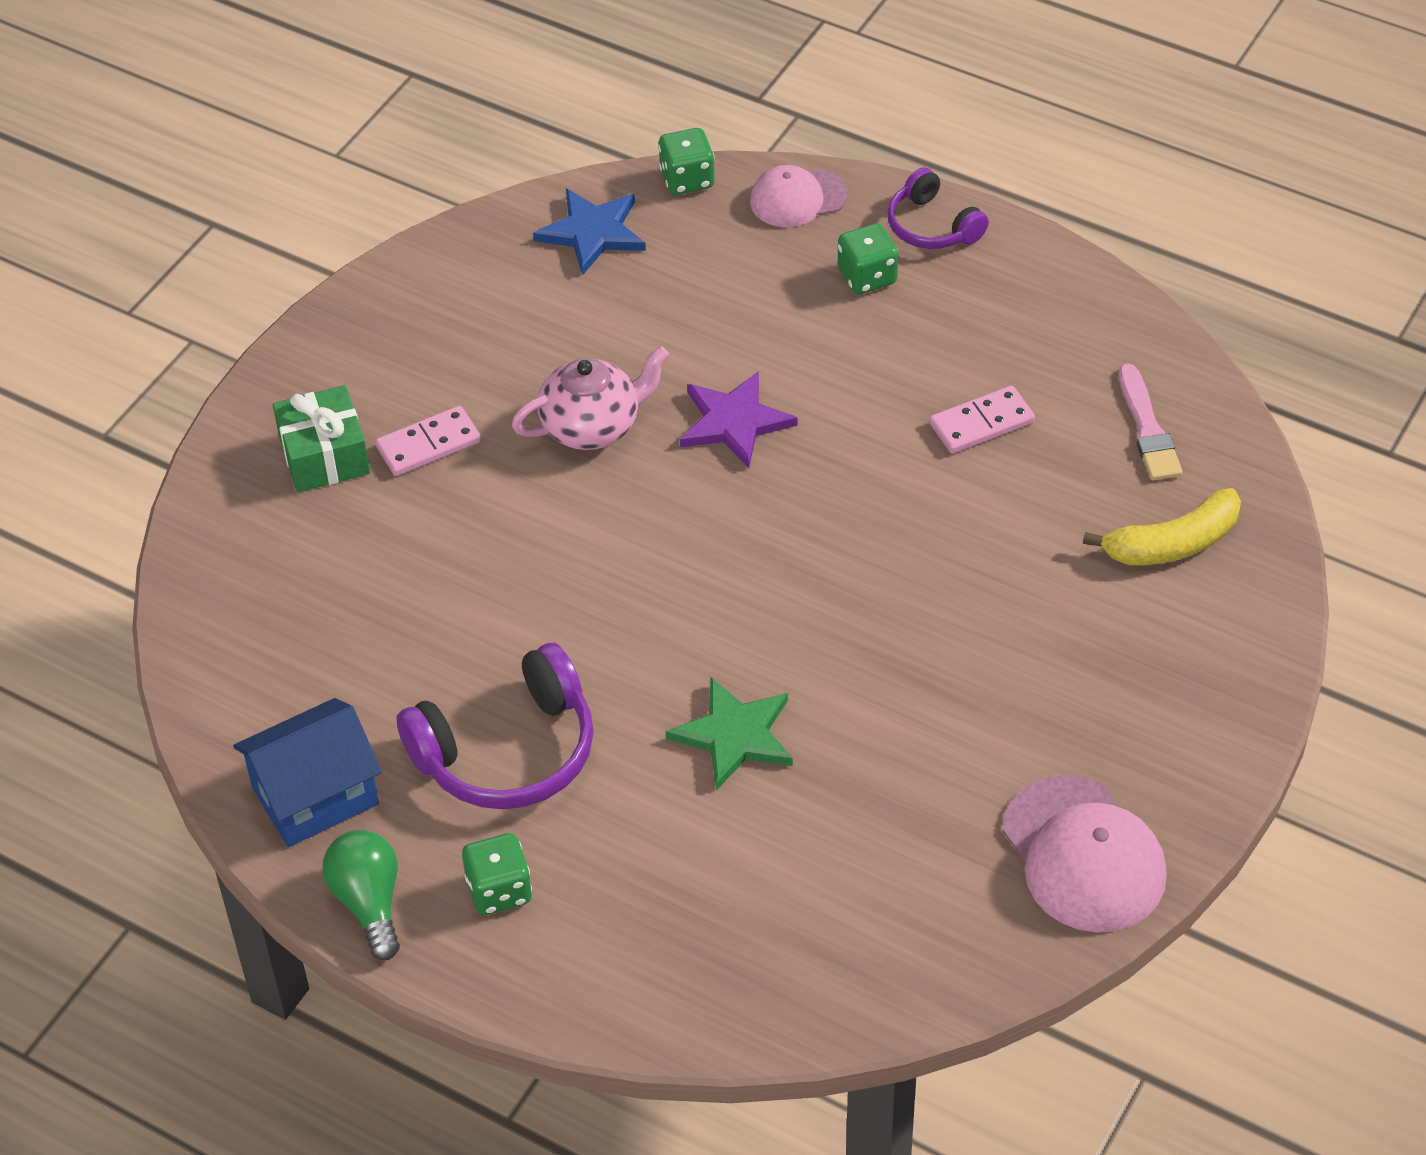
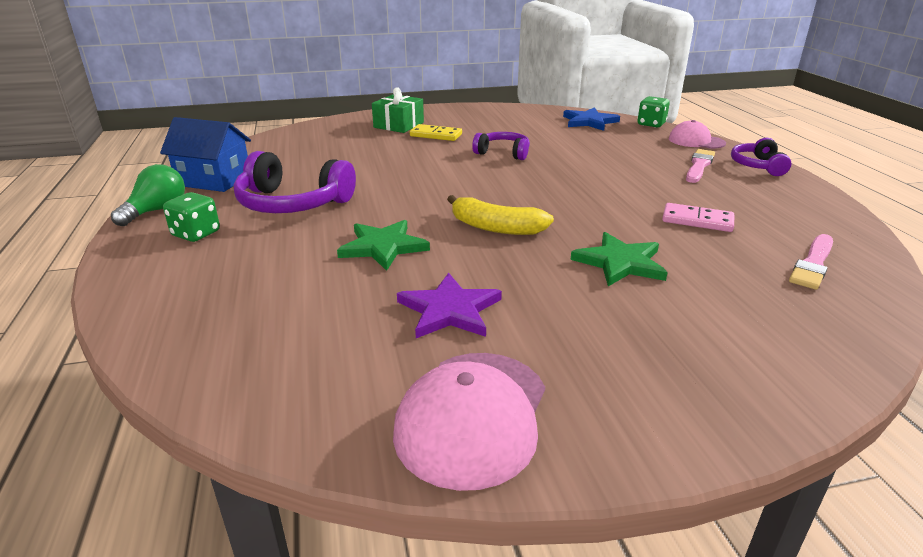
camera: 45 degrees right, 20 degrees down
(428, 445) = (436, 135): pink domino -> yellow domino
(592, 426) = (503, 153): pink teapot -> purple headphones
(734, 422) = (565, 173): purple star -> purple star (449, 310)
(867, 277) = (699, 166): green dice -> pink brush
(986, 568) = (620, 263): none -> green star
(1172, 543) = (771, 313): yellow banana -> yellow banana (495, 227)

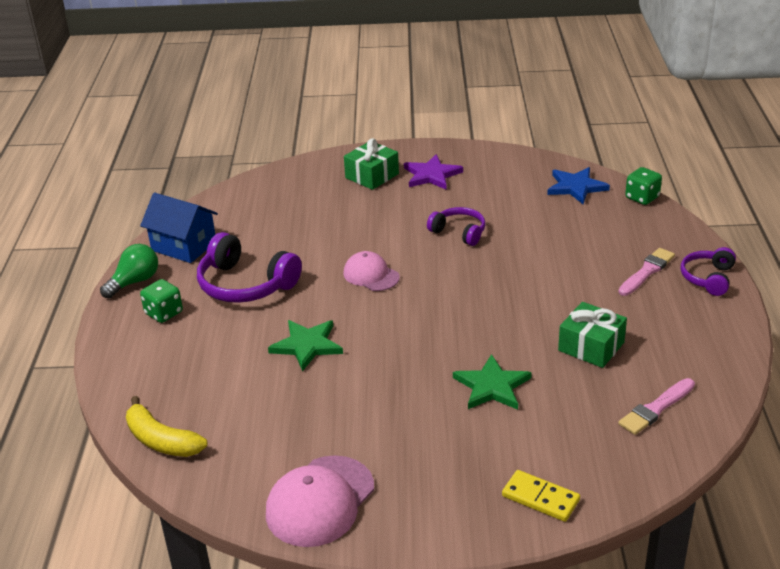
camera: 15 degrees right, 5 degrees up
(436, 135) = (403, 197): yellow domino -> yellow domino (540, 498)
(449, 310) = (336, 416): purple star -> purple star (431, 175)
(495, 227) = (407, 334): yellow banana -> yellow banana (161, 440)
(696, 141) = (672, 232): pink cap -> pink cap (371, 275)
(697, 220) = (591, 346): pink domino -> green gift

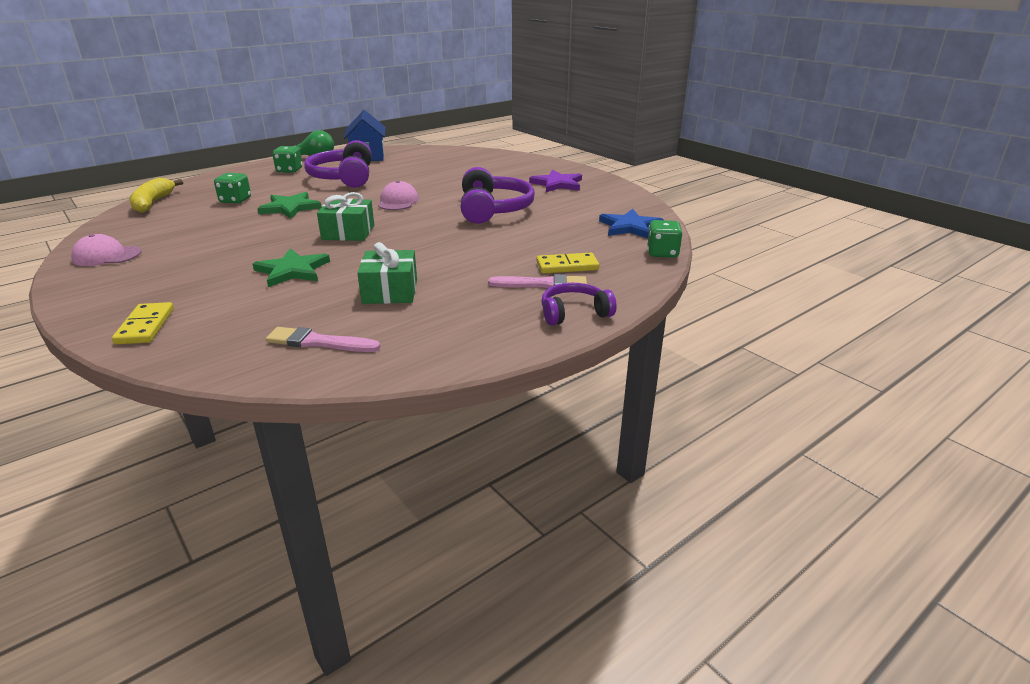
camera: 50 degrees right, 5 degrees down
(232, 377) = (235, 200): none -> green dice
(320, 501) = (107, 256): pink cap -> pink cap, size x0.63
(372, 176) = (525, 171): green gift -> green gift (348, 232)
(459, 232) = (493, 209): purple headphones -> purple headphones, size x1.69
(624, 247) = (567, 266): none -> yellow domino

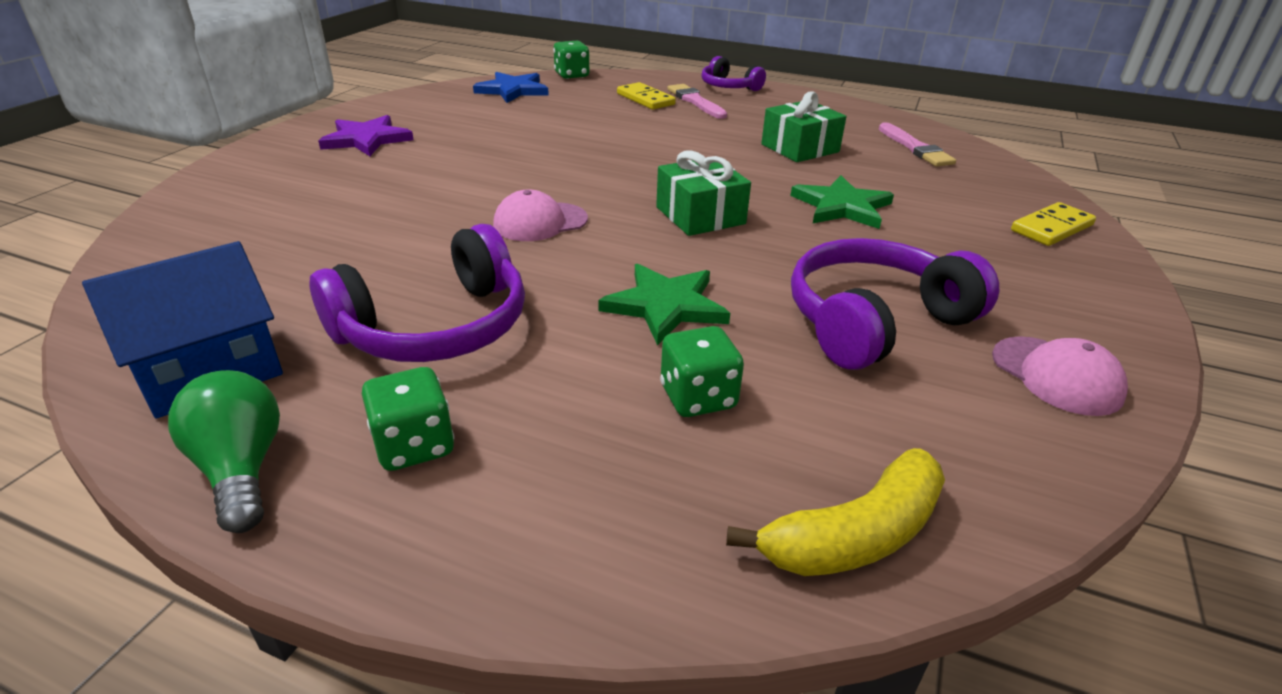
camera: 120 degrees left, 5 degrees up
(493, 209) = (516, 154): purple headphones -> purple headphones (874, 321)

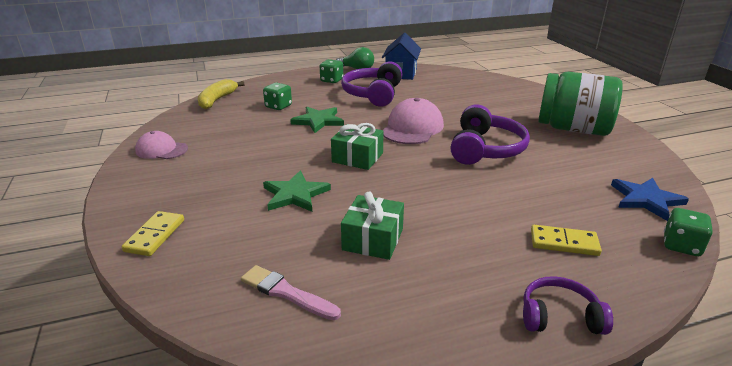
camera: 140 degrees right, 5 degrees down
(366, 139) = (573, 129): purple star -> green jar
(540, 222) = (412, 128): pink cap -> pink cap, size x1.58
(695, 101) = (531, 264): pink brush -> none
(874, 321) = (239, 143): purple headphones -> purple headphones (485, 149)

